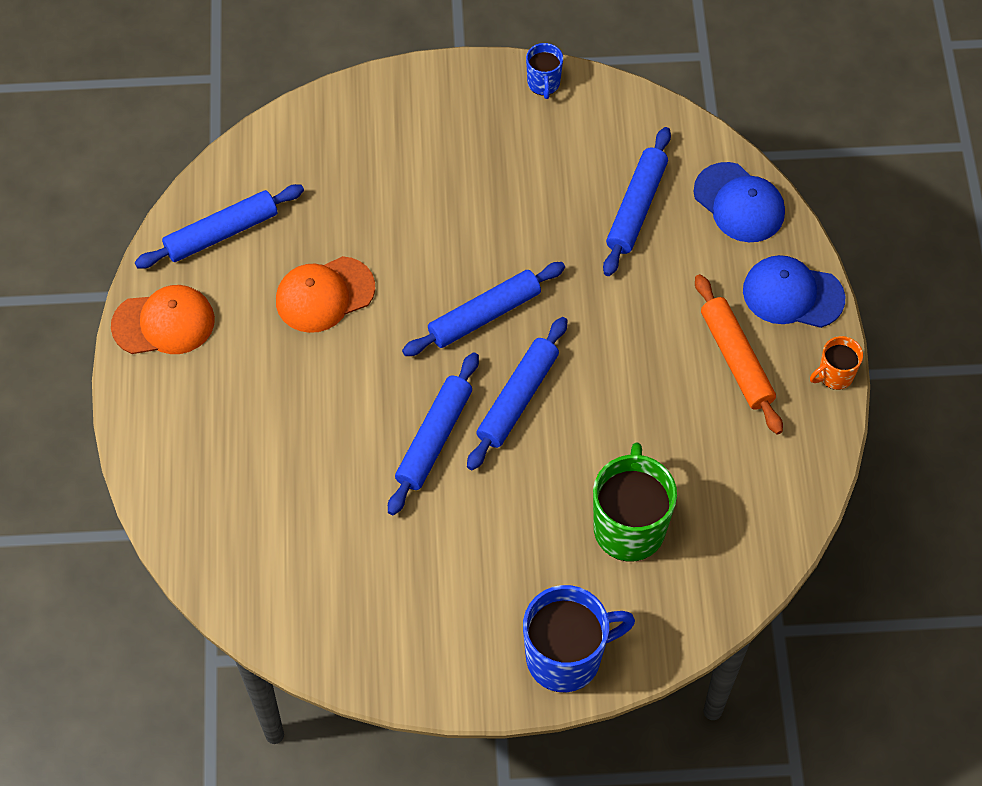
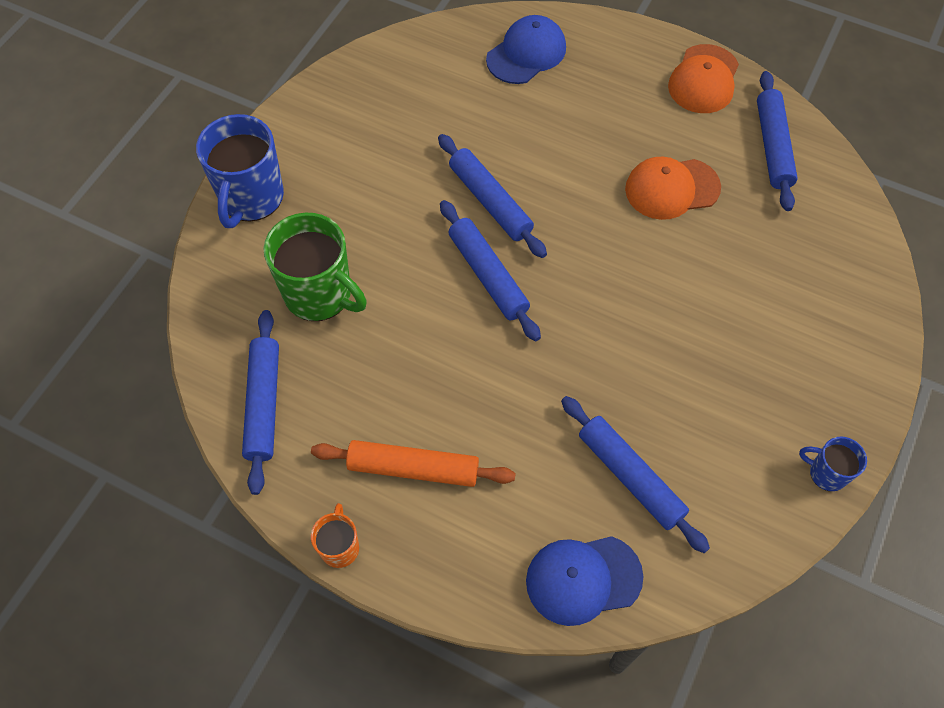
camera: 120 degrees right, 0 degrees up
(324, 295) = (671, 188): orange cap -> orange cap turned 105 degrees counterclockwise
(484, 315) = (584, 291): blue rolling pin -> blue rolling pin (263, 404)
(792, 294) = (449, 564): blue cap -> blue cap (526, 53)

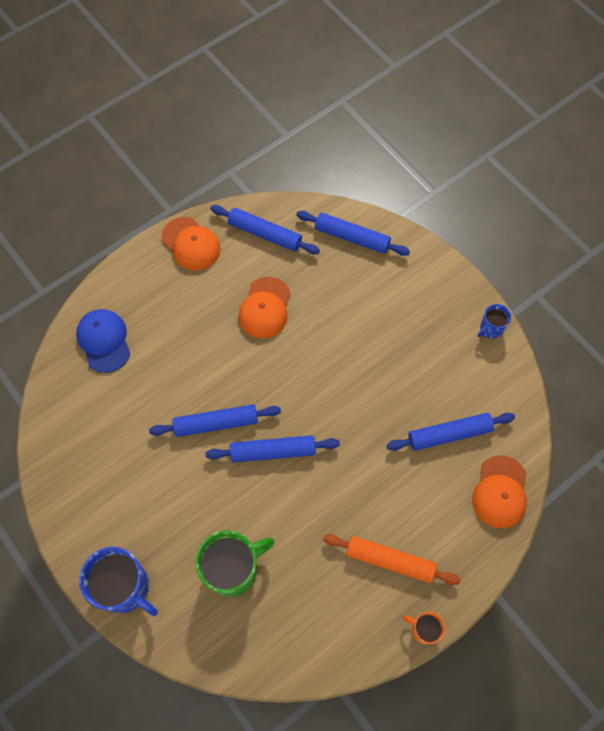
camera: 65 degrees left, 5 degrees up
(263, 404) = (301, 641): blue rolling pin -> blue rolling pin (352, 237)
(413, 468) = (390, 560): orange rolling pin -> orange rolling pin turned 75 degrees clockwise
(583, 579) = (500, 492): blue cap -> orange cap

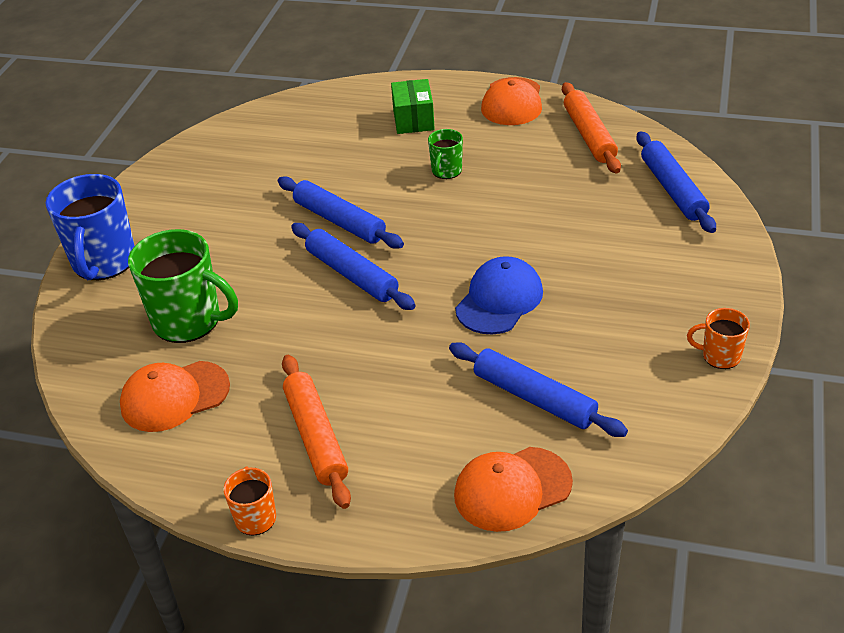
camera: 55 degrees right, 25 degrees down
(104, 341) = (345, 113): blue cap -> blue cap (499, 300)
(153, 309) = (413, 120): none -> green box
(224, 331) = (446, 171): none -> green mug
(264, 234) = (589, 135): blue rolling pin -> orange rolling pin
(265, 308) = (507, 180): orange cap -> orange cap (174, 396)
(490, 329) = (719, 356): blue mug -> orange mug

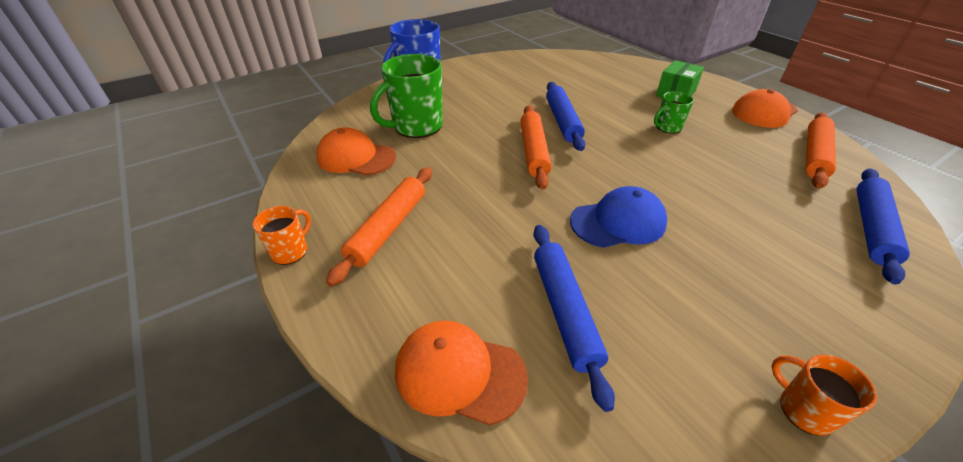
camera: 40 degrees right, 0 degrees up
(189, 321) = (416, 127): green mug -> green mug turned 75 degrees clockwise
(352, 274) = (534, 151): blue rolling pin -> orange rolling pin

